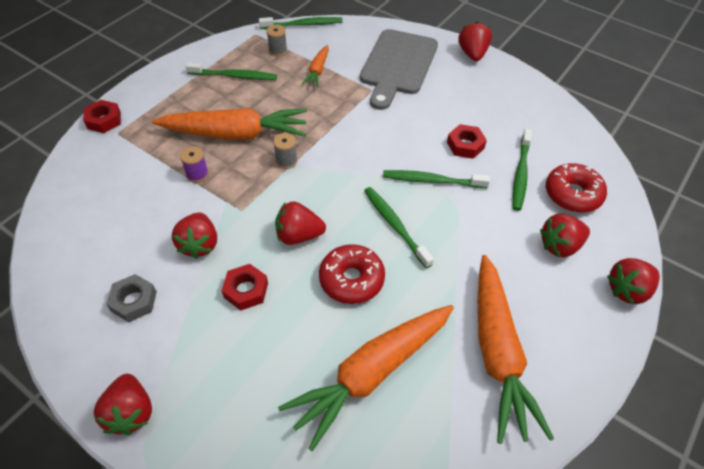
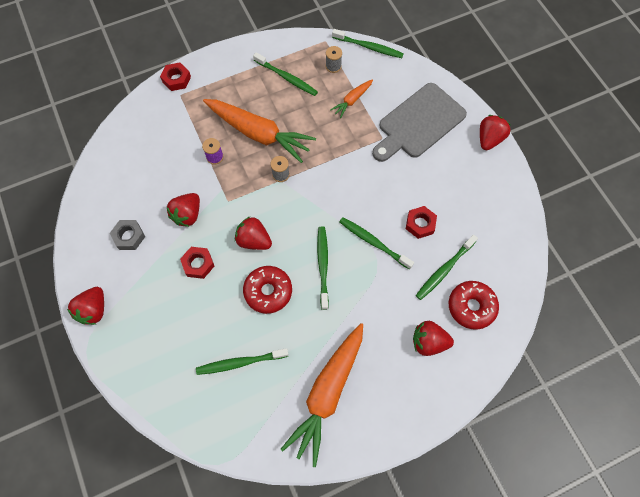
camera: 30 degrees right, 15 degrees up
(371, 374) = (240, 362): orange carrot -> green toothbrush
(627, 290) = (451, 400): red strawberry -> none

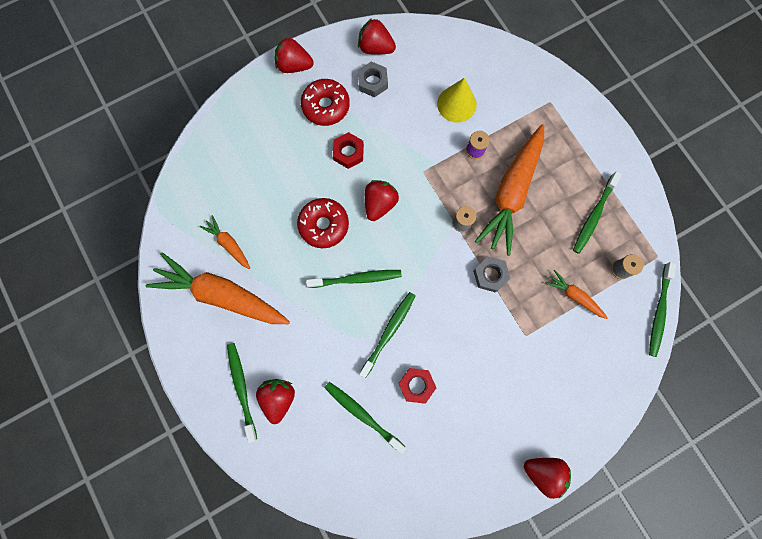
camera: 85 degrees right, 10 degrees up
(167, 167) = (456, 104): none -> yellow cone
(176, 79) = (570, 94): red nut -> none
(187, 215) = (402, 133): red strawberry -> red strawberry (375, 48)
(240, 362) = (249, 207): green toothbrush -> green toothbrush (242, 388)
(276, 385) = (228, 244): none -> orange carrot
(329, 158) = (490, 275): none -> grey nut
(418, 123) = (554, 380): grey cutting board -> none
(471, 307) = (321, 446): red donut -> red donut (326, 106)

